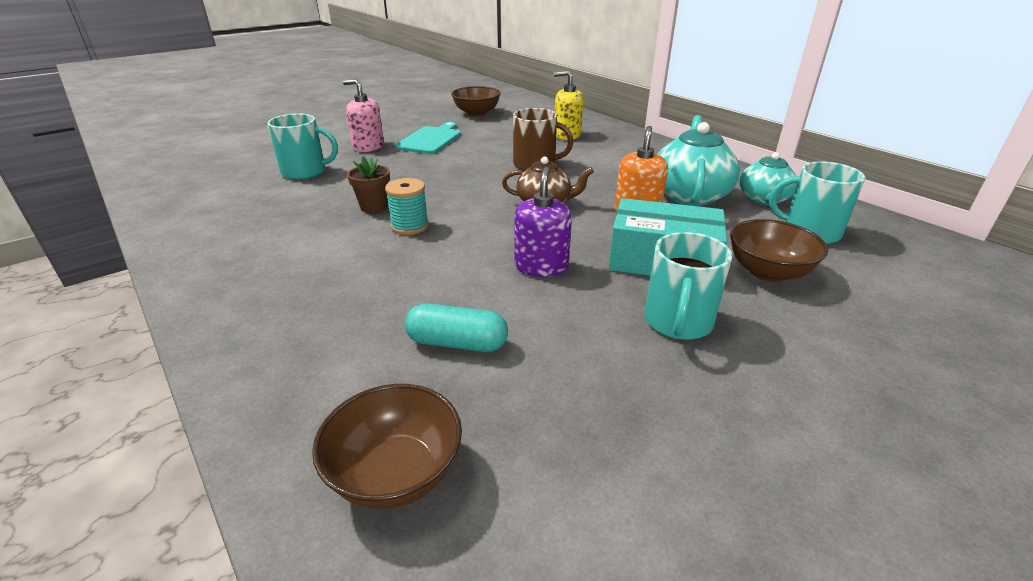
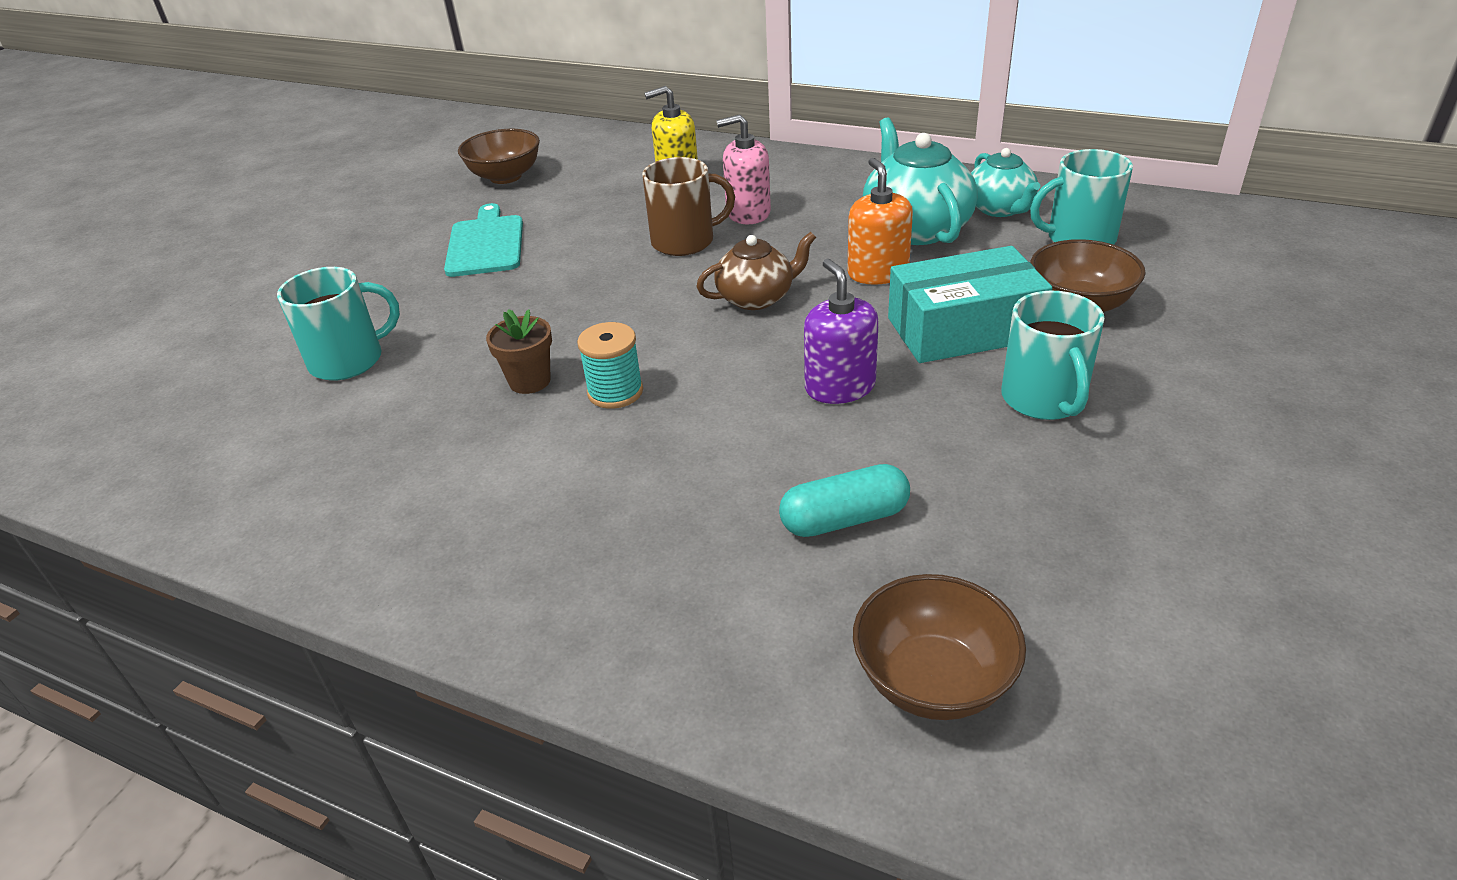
camera: 25 degrees left, 5 degrees up
(368, 147) = (399, 285): pink soap dispenser -> pink soap dispenser (748, 213)

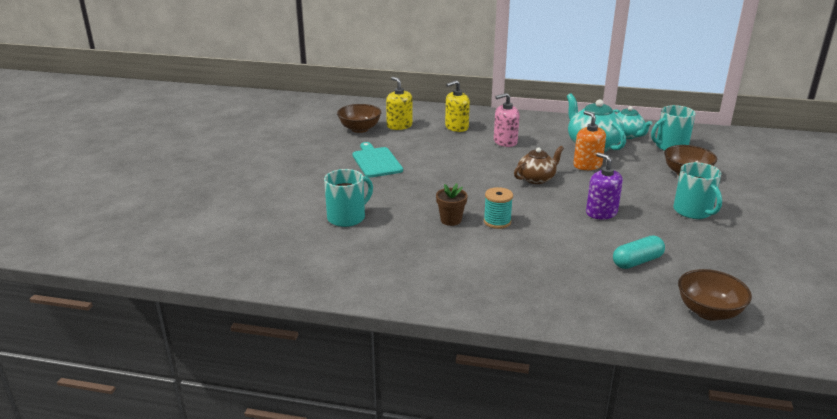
camera: 15 degrees left, 10 degrees down
(578, 172) = (399, 126): none -> yellow soap dispenser
(685, 241) = (482, 156): brown mug -> none
(963, 329) = (641, 186): turquoise box -> none

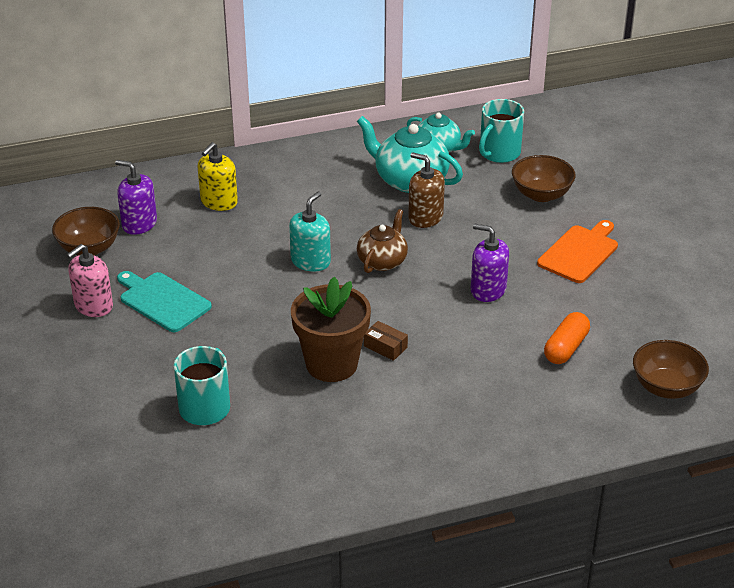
camera: 30 degrees left, 10 degrees up
(399, 126) = (139, 224): yellow soap dispenser -> purple soap dispenser
(451, 220) = (331, 364): brown flower pot -> brown flower pot, size x1.92
(487, 167) = (310, 261): none -> turquoise soap dispenser
(497, 222) = (385, 347): turquoise spool -> brown box
(505, 142) = (300, 209): pink soap dispenser -> pink soap dispenser (93, 306)
(587, 165) = (425, 217): orange soap dispenser -> brown soap dispenser
(637, 261) = (566, 348): turquoise capsule -> orange capsule
(693, 211) = (580, 252): turquoise mug -> orange cutting board

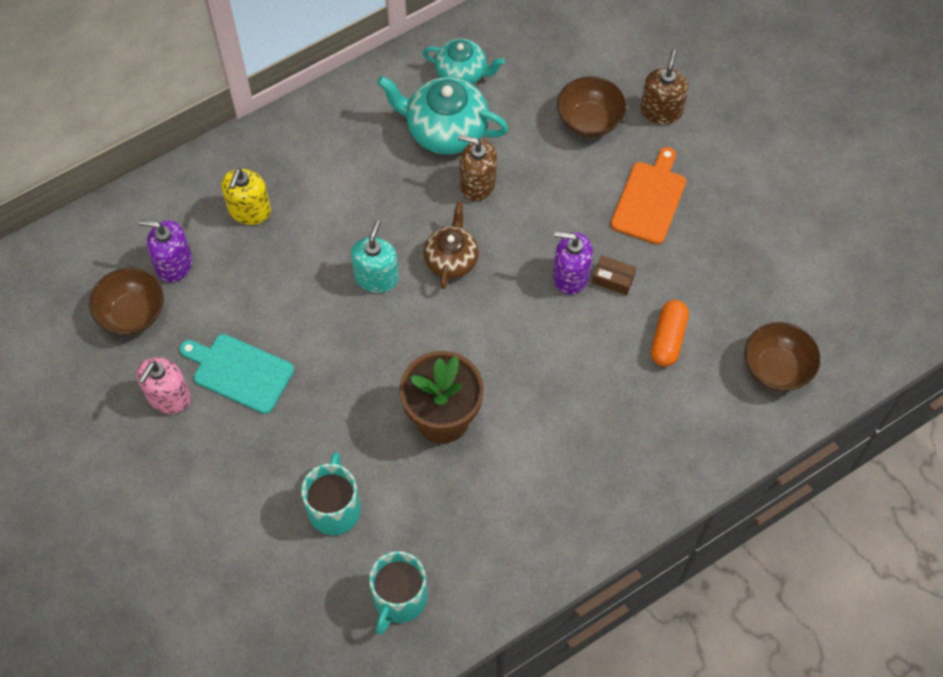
camera: 15 degrees left, 25 degrees up
(385, 347) = (489, 381): brown box -> brown box (613, 279)
(499, 153) = (528, 66): turquoise mug -> turquoise mug (399, 599)
(609, 198) = (661, 110): none -> brown soap dispenser

